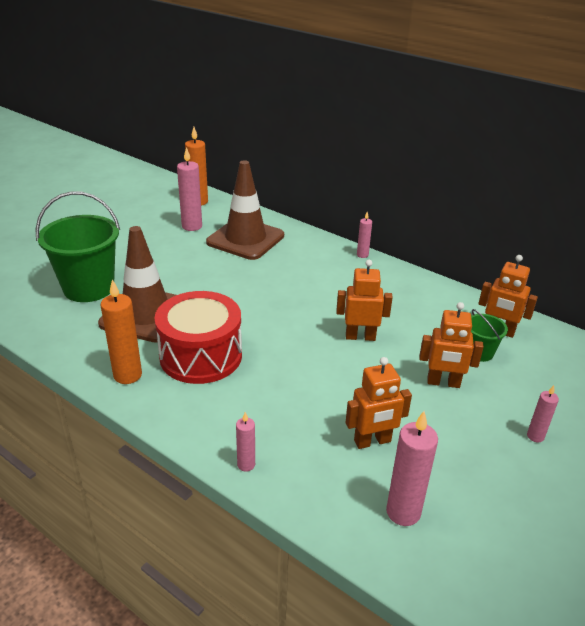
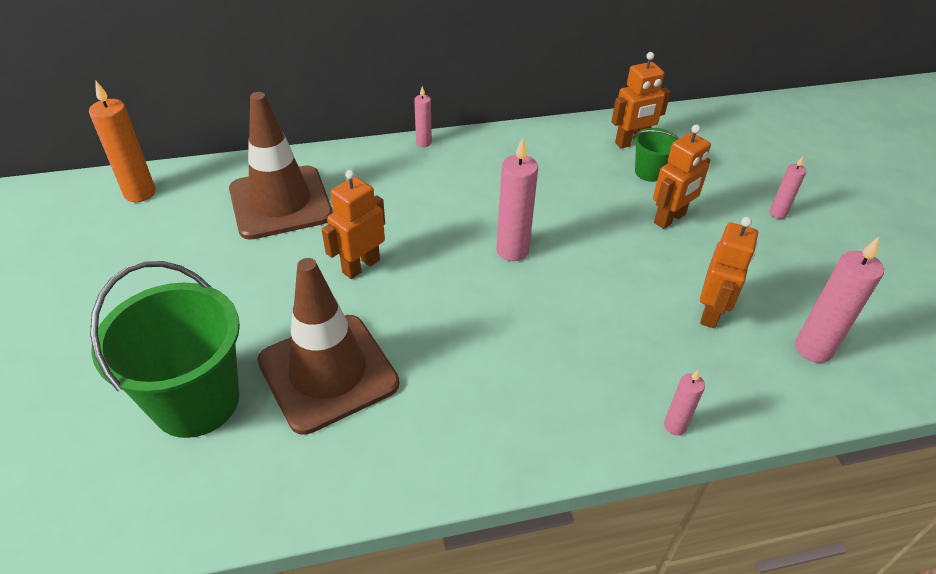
camera: 50 degrees left, 10 degrees up
(127, 375) = (433, 453): orange candle -> none
(192, 226) = (188, 229): pink candle -> pink candle (512, 250)
(201, 356) = (463, 365): red drum -> none
(360, 336) = (554, 227): orange robot -> orange robot (361, 266)

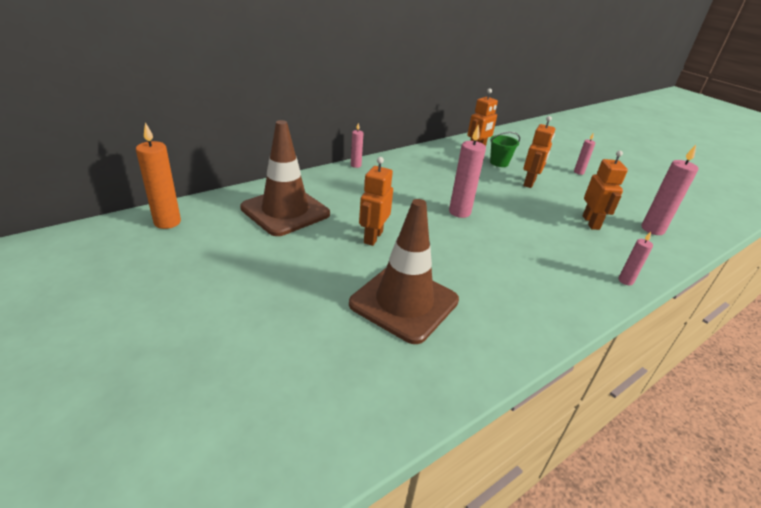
camera: 25 degrees left, 10 degrees down
(196, 401) = (323, 344): green bucket -> none

